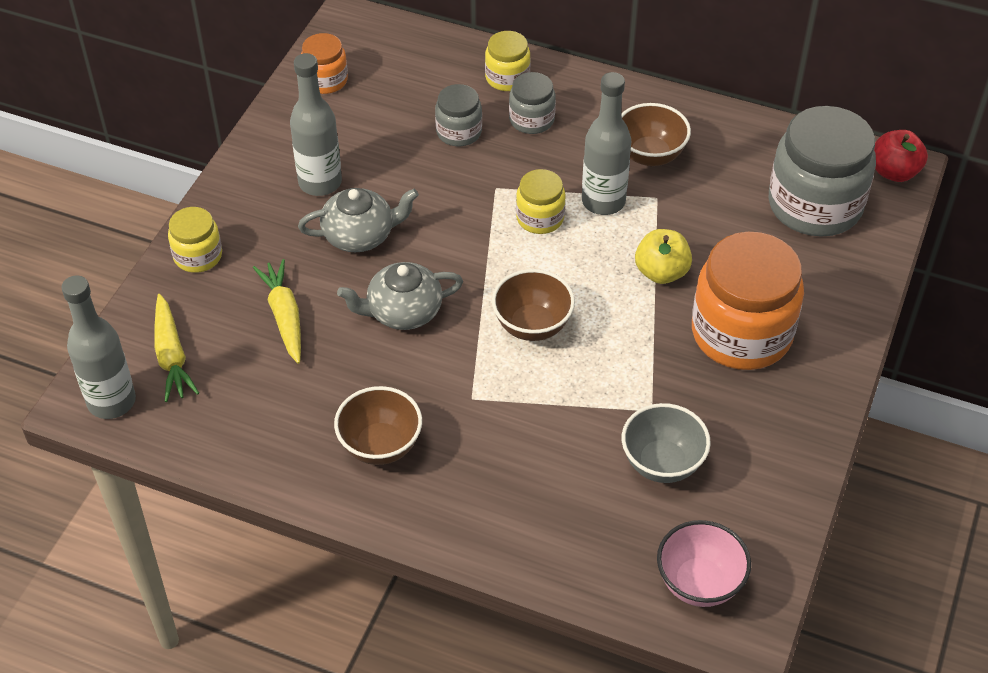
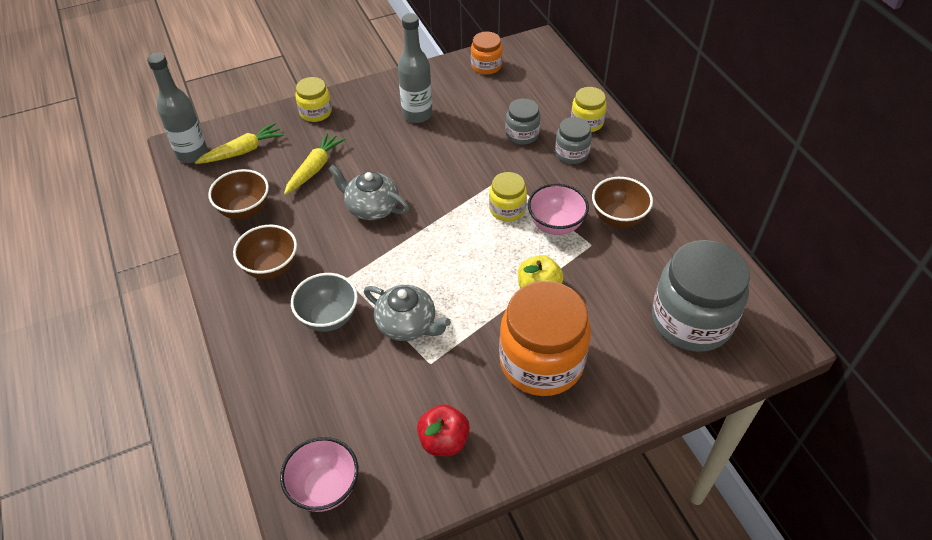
camera: 45 degrees right, 0 degrees up
(171, 356) = (243, 151): yellow carrot -> yellow carrot turned 150 degrees counterclockwise
(360, 235) = (402, 154): grey teapot -> grey teapot (407, 324)
(532, 326) = (427, 264): brown bowl -> brown bowl (245, 210)
(603, 201) = (555, 225): grey bottle -> pink bowl
(662, 463) = (396, 399): grey bowl -> grey bowl (328, 317)
(894, 172) = (778, 339): red apple -> red apple (444, 441)

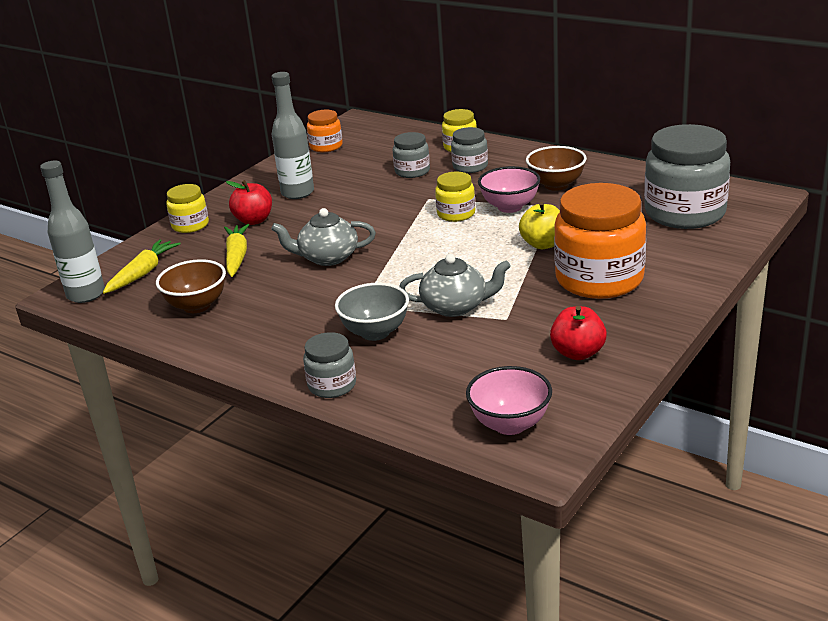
camera: 30 degrees left, 20 degrees down
(252, 358) = (332, 385): none -> grey jar
(271, 267) = (274, 327): brown bowl -> none
(360, 131) = (254, 220): none -> red apple

